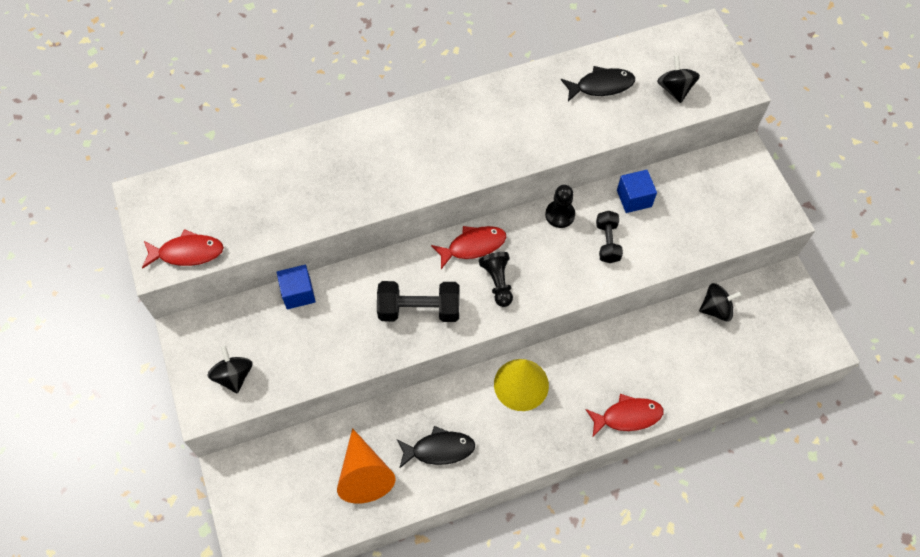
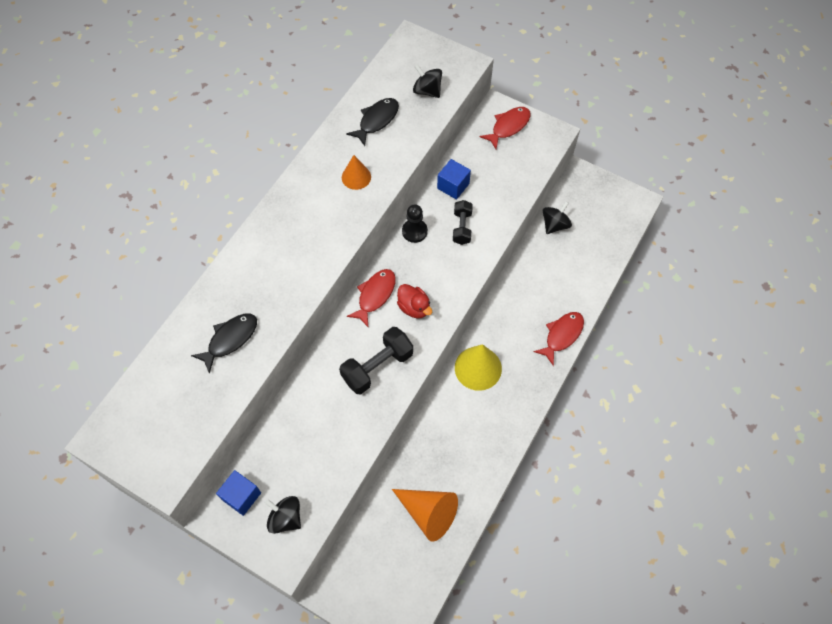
camera: 40 degrees left, 0 degrees up
(187, 252) = (180, 453): red fish -> red fish (508, 127)
(298, 293) = (279, 422): blue cube -> blue cube (241, 496)
(439, 449) = (463, 454): black fish -> black fish (230, 339)
(498, 282) = (414, 307): black pawn -> red duck
(536, 124) = (356, 177): none -> orange cone
(607, 242) = (462, 227): black dumbbell -> black dumbbell turned 45 degrees clockwise

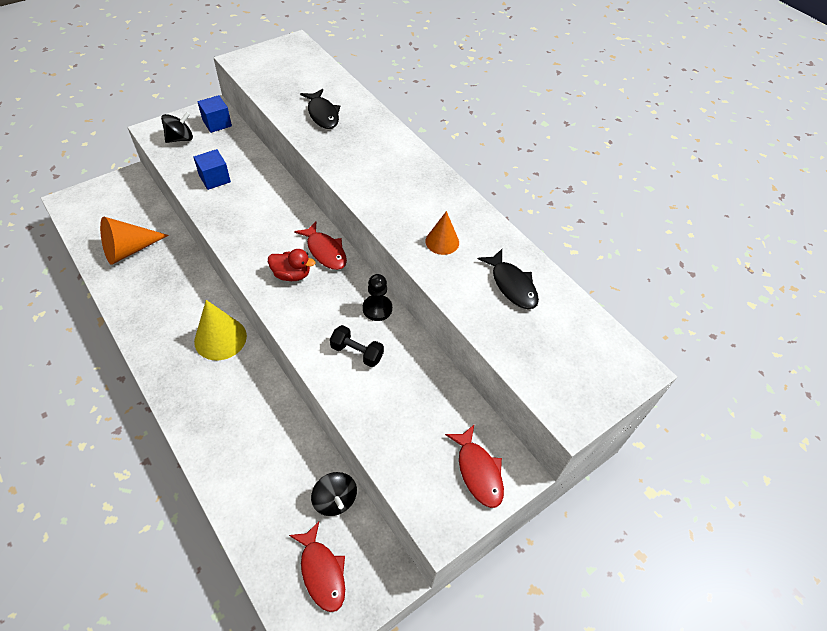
camera: 110 degrees right, 10 degrees down
(377, 367) = (254, 228): black dumbbell -> none
(414, 307) = (292, 275): red duck -> red duck turned 150 degrees counterclockwise
(427, 91) = (539, 351): black spinning top -> none
(453, 186) = (416, 368): blue cube -> blue cube (214, 179)
(562, 335) = (196, 431): red fish -> red fish (322, 572)

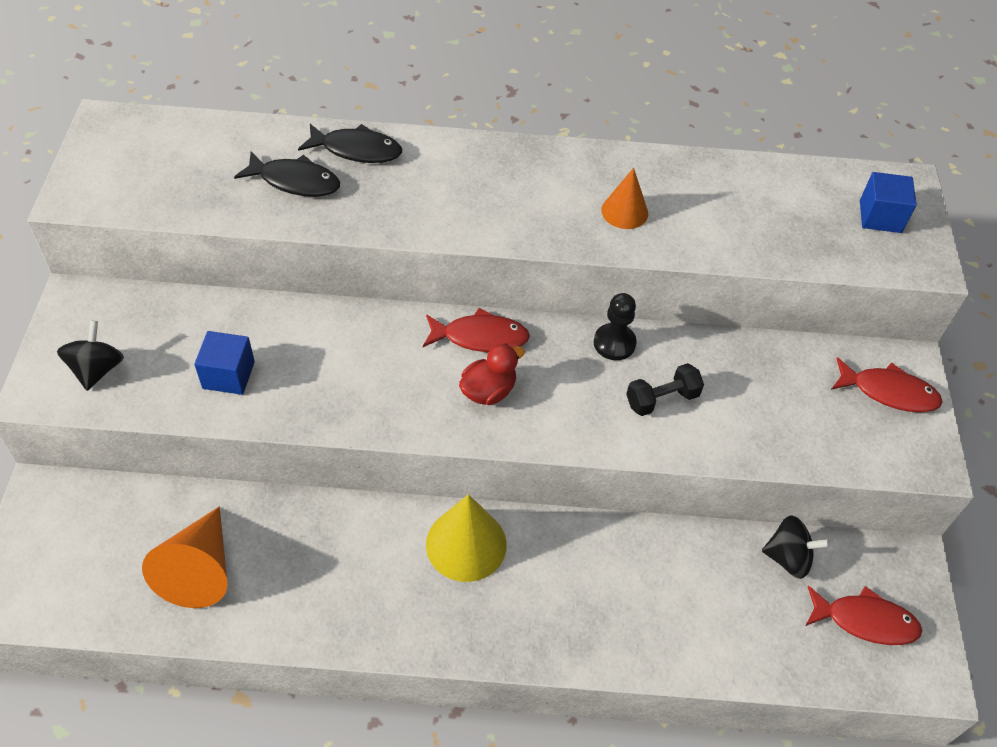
camera: 50 degrees left, 0 degrees up
(217, 123) = (112, 311): blue cube -> blue cube (880, 216)
(512, 285) = (735, 198): black fish -> black fish (356, 150)

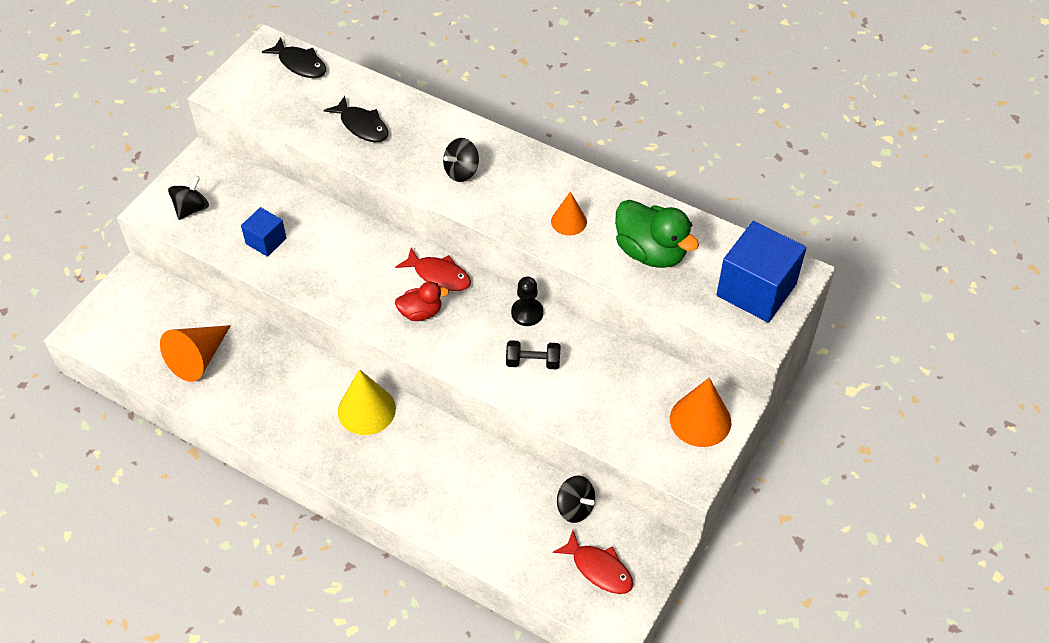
camera: 30 degrees right, 0 degrees up
(356, 150) = (415, 116): black fish -> black fish (300, 64)
(458, 196) = (461, 171): none -> black spinning top
(740, 215) = (651, 252): none -> green duck
(880, 216) = (756, 290): blue cube -> blue cube, size x1.88
(889, 392) = (700, 420): red fish -> orange cone

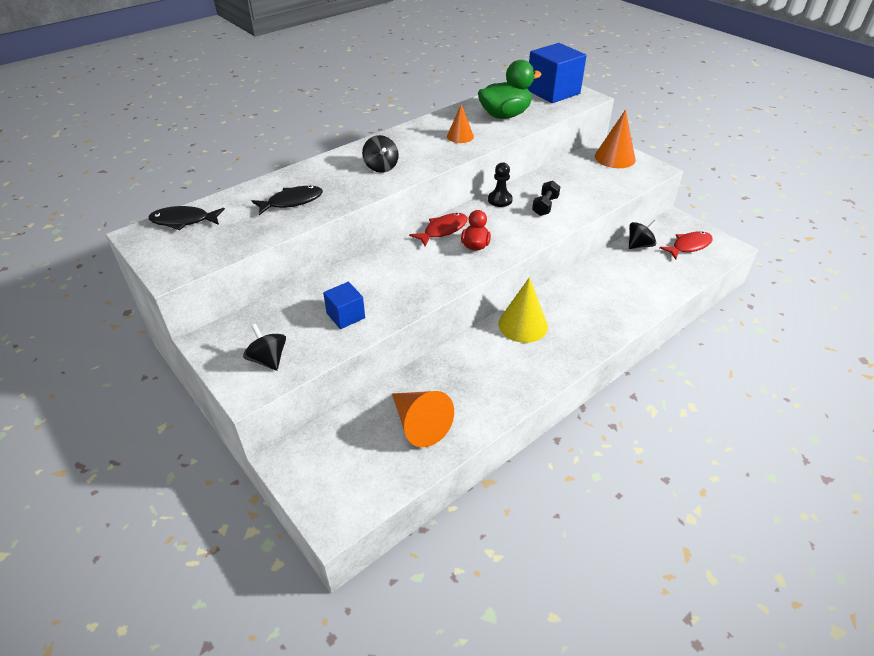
camera: 70 degrees left, 10 degrees down
(300, 64) = (184, 221): black fish -> black fish turned 150 degrees counterclockwise

